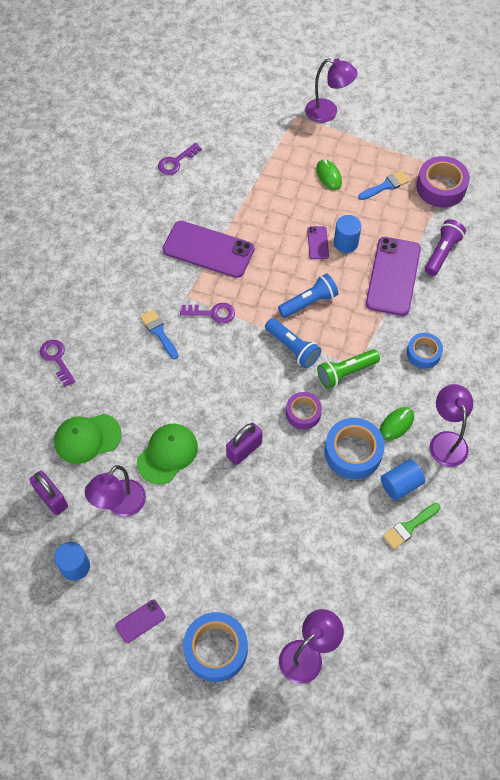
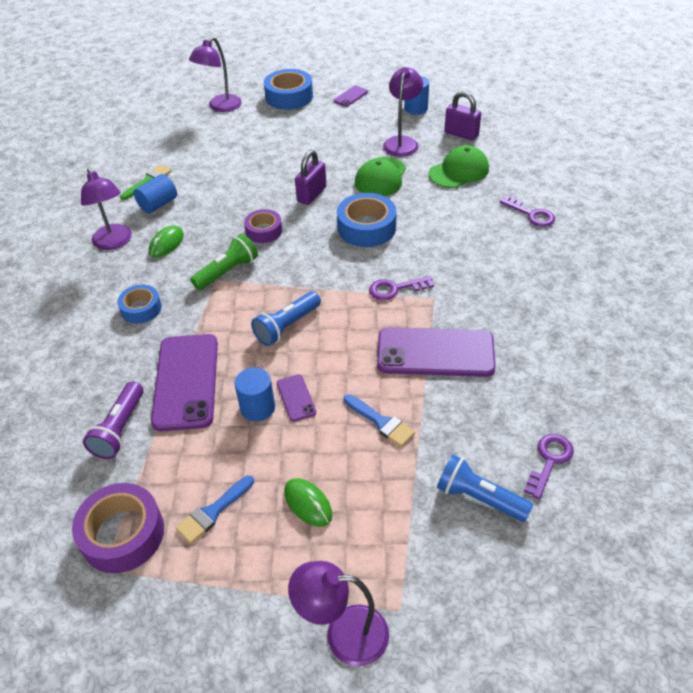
camera: 165 degrees right, 15 degrees down
(159, 332) = (444, 259): blue brush -> blue brush (381, 422)
(292, 348) = (292, 279): blue flashlight -> blue flashlight (479, 498)
(353, 452) = (207, 215): blue tape -> blue tape (366, 227)

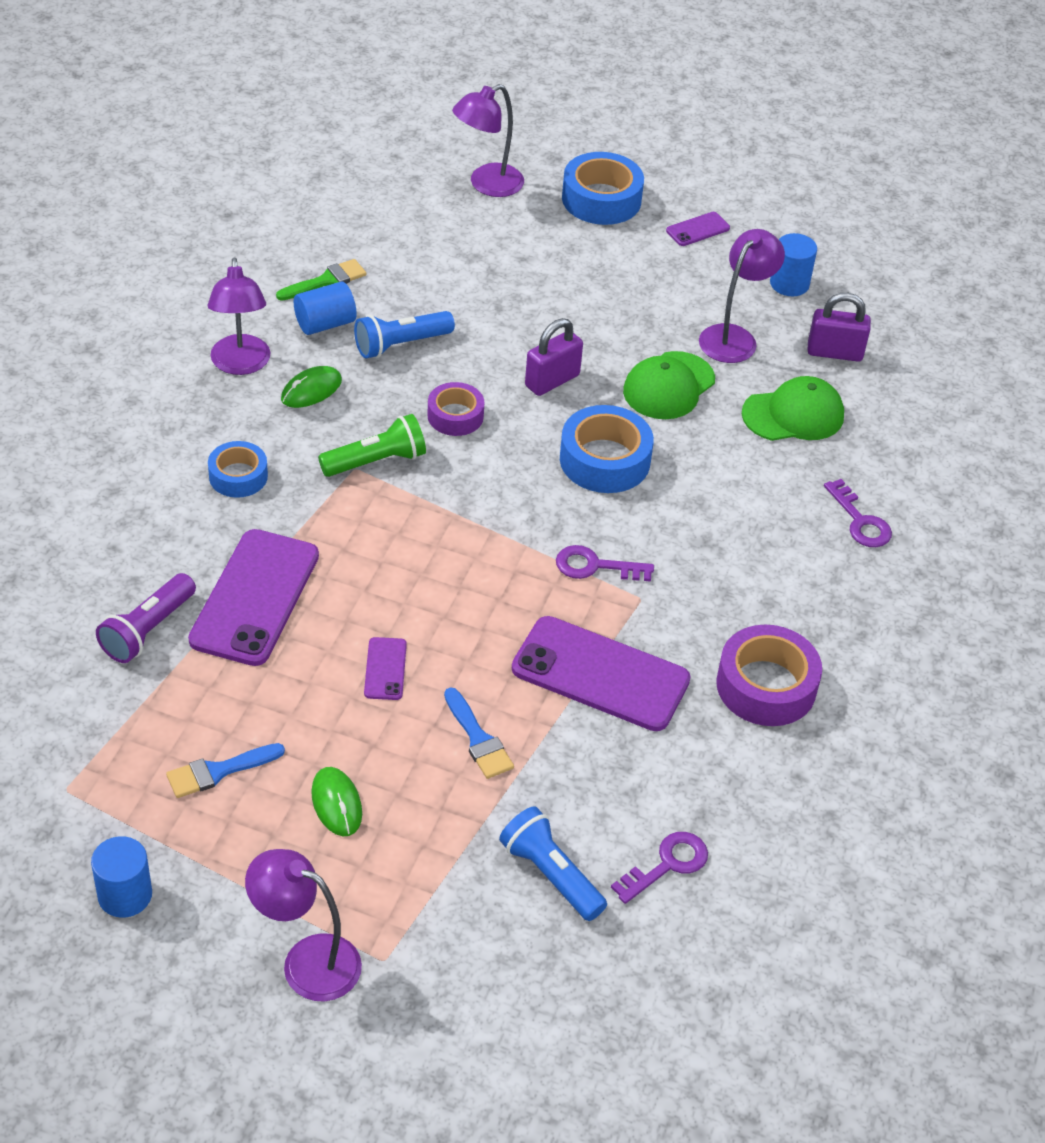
camera: 15 degrees right, 0 degrees up
(122, 534) = (103, 758): purple tape -> purple tape (766, 686)
(257, 407) = (330, 664): blue cylinder -> blue cylinder (125, 895)
(287, 326) = (420, 568): blue flashlight -> blue flashlight (401, 345)
(461, 134) = (834, 352): purple padlock -> purple padlock turned 45 degrees counterclockwise

